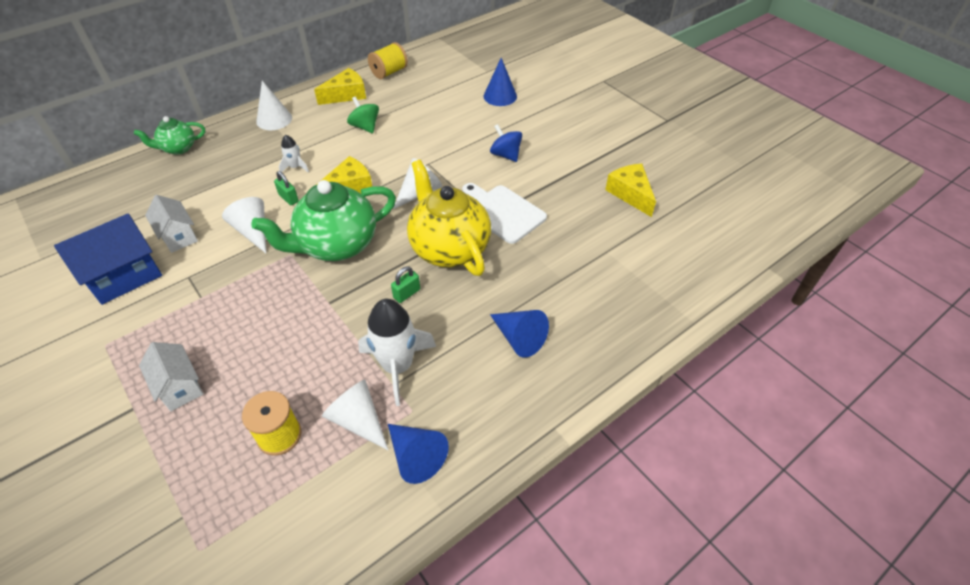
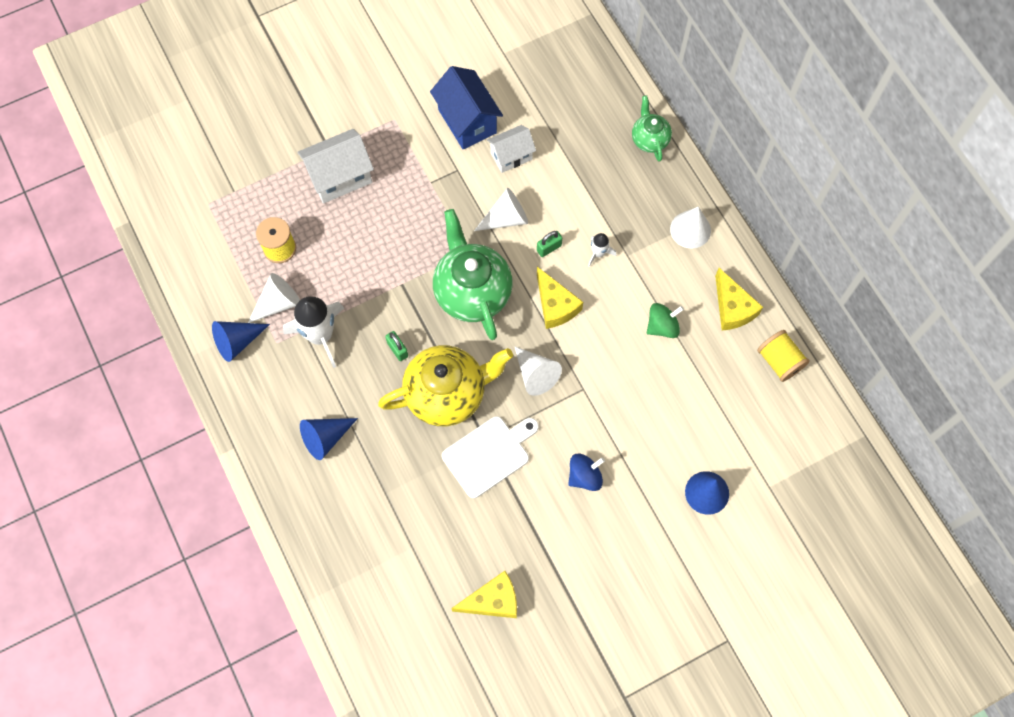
camera: 100 degrees right, 20 degrees up
(180, 387) = (340, 177): white house -> white house, size x1.54

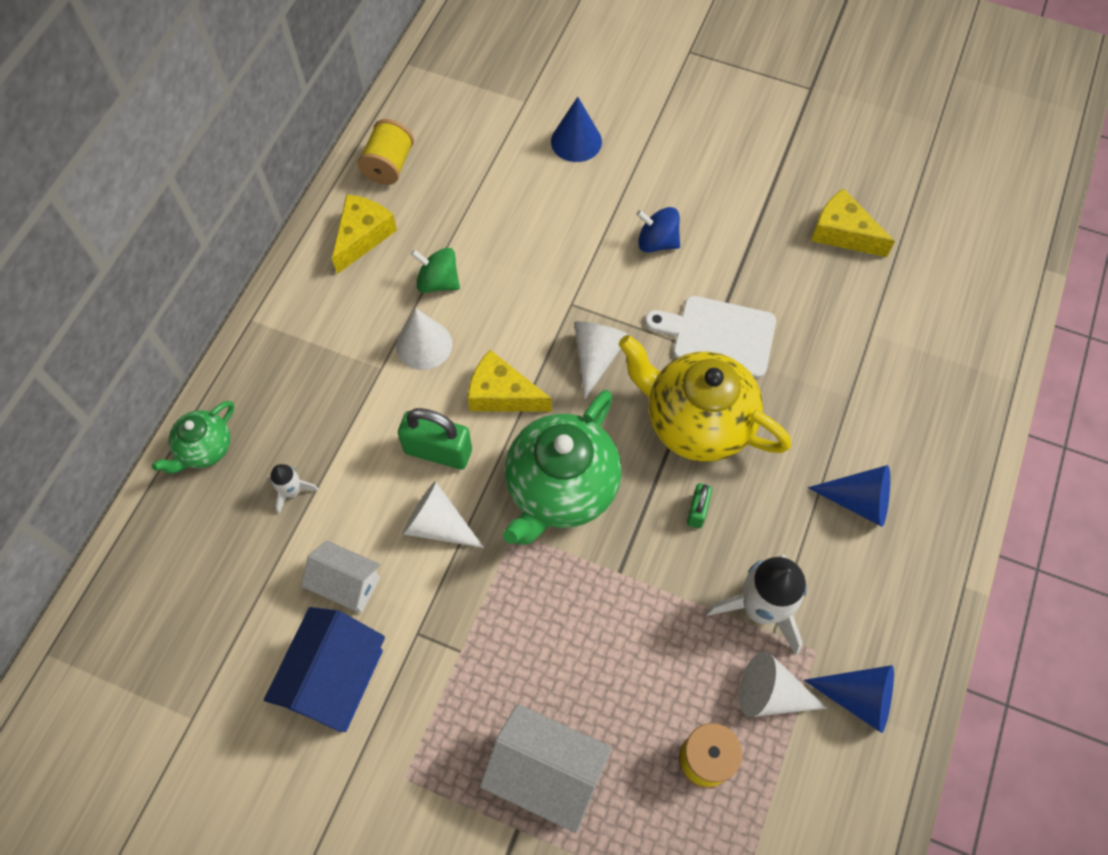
camera: 130 degrees left, 5 degrees down
(549, 248) = (438, 451): green padlock -> green padlock, size x1.84
(555, 305) = (502, 394): yellow cheese -> yellow cheese turned 90 degrees counterclockwise
(598, 253) = (402, 397): white rocket -> white rocket (292, 491)
(690, 229) = (298, 331): white cone -> white cone (424, 345)

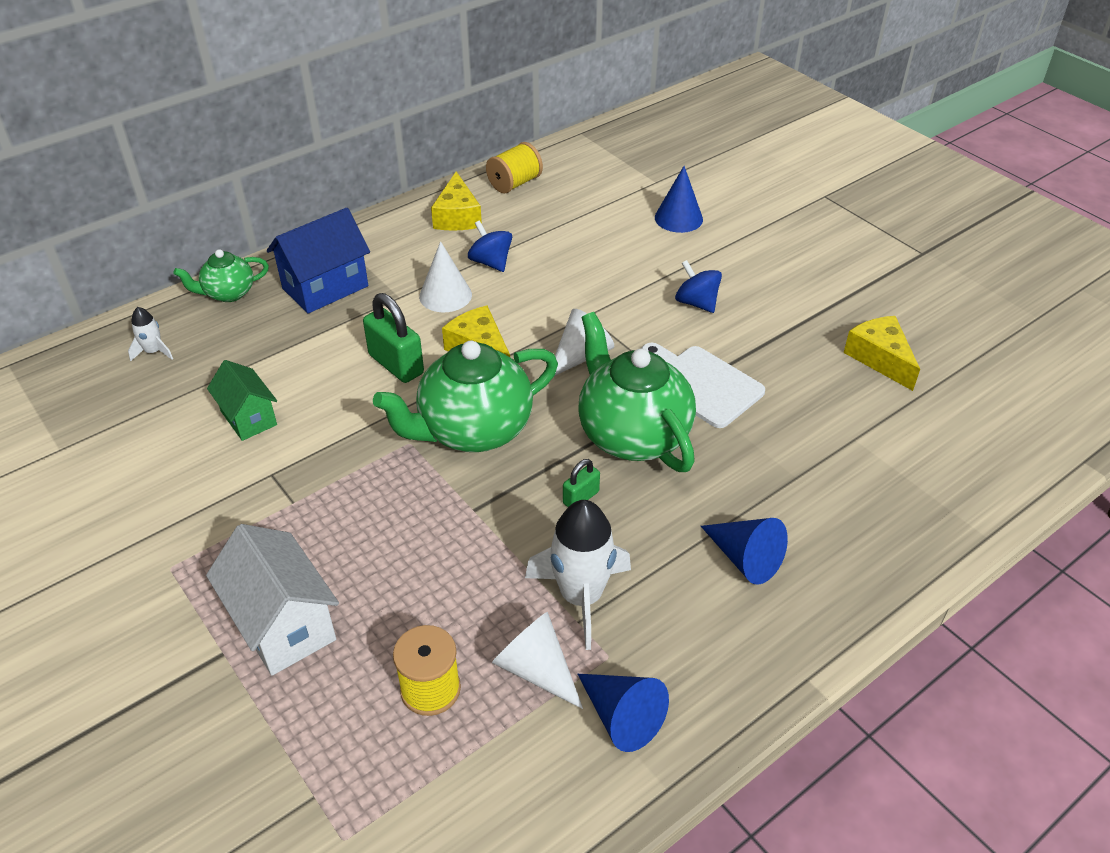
camera: 30 degrees right, 20 degrees down
(292, 491) = (264, 343): white rocket -> white rocket (153, 352)
(336, 679) = (183, 474): blue house -> blue house (325, 287)
(347, 585) = (248, 418): white house -> green house
(362, 236) = (457, 216): yellow cheese -> yellow cheese turned 120 degrees clockwise
(438, 282) = (491, 262): green spinning top -> blue spinning top
(438, 525) = (353, 411): white cone -> none
(696, 422) = (632, 435): yellow teapot -> green teapot

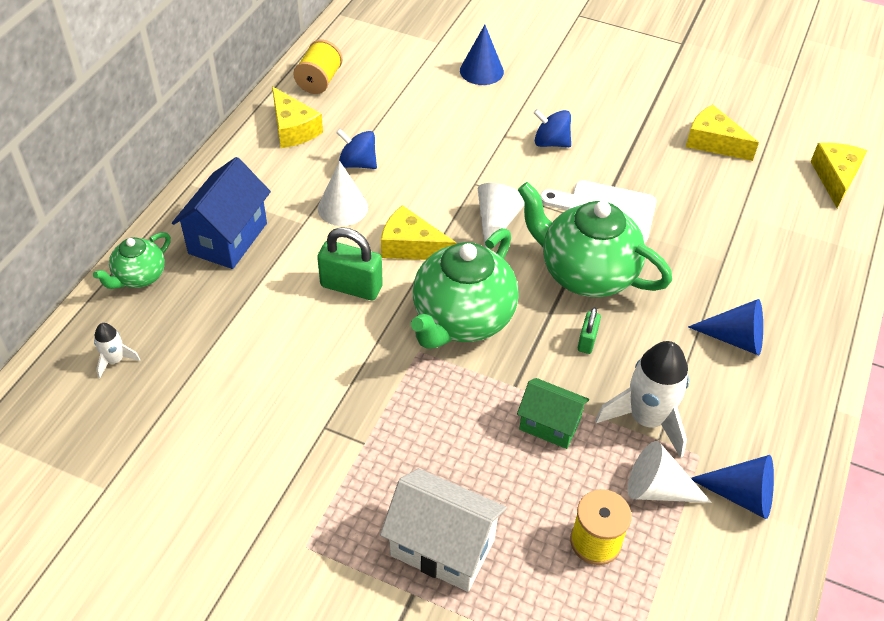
camera: 30 degrees left, 5 degrees up
(248, 418) = (261, 386): green house -> green house (549, 425)
(1004, 441) = (835, 178): none -> yellow cheese

